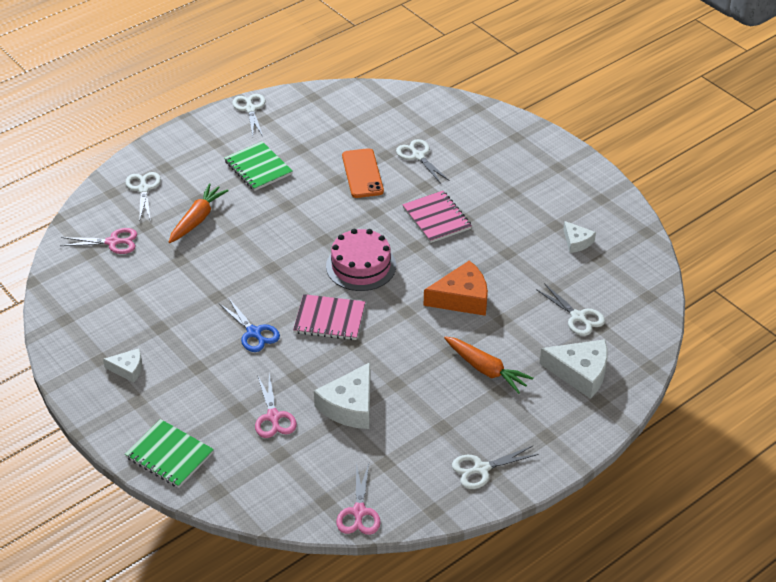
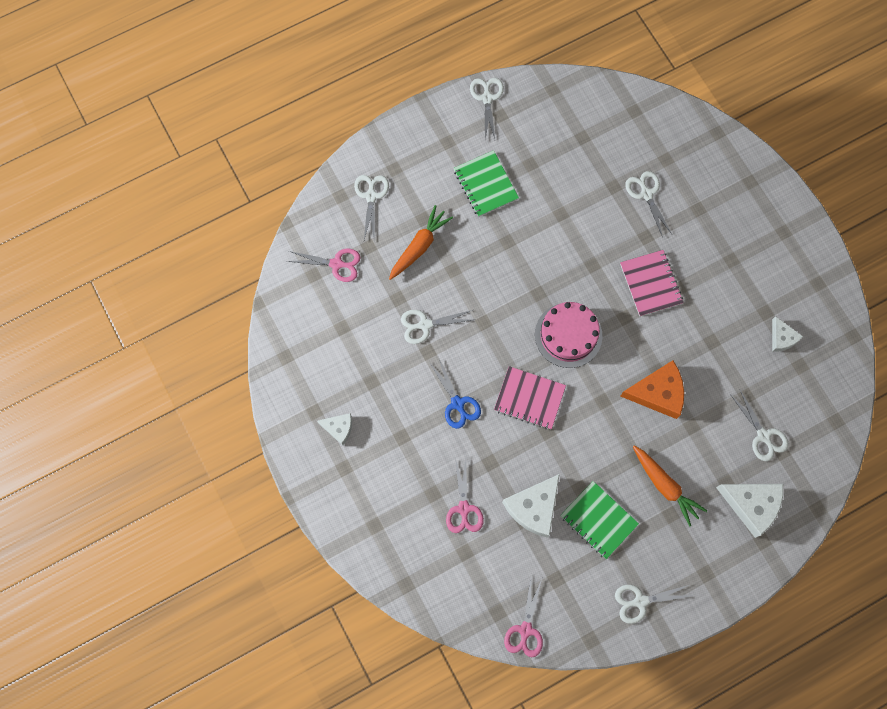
camera: 10 degrees right, 30 degrees up
(169, 455) = (367, 537): green notebook -> green notebook (598, 520)
(210, 276) = (424, 325): none -> white scissors
(362, 173) = (587, 209): orange phone -> none

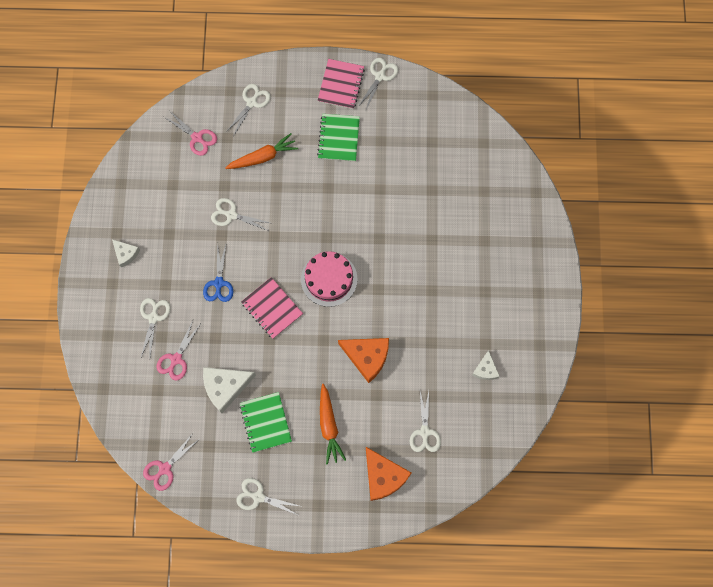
camera: 30 degrees right, 0 degrees up
(646, 194) = (452, 208): white scissors -> white scissors (153, 317)
(651, 284) = (413, 275): pink notebook -> pink notebook (341, 85)
(751, 505) = (383, 476): white cheese -> orange cheese

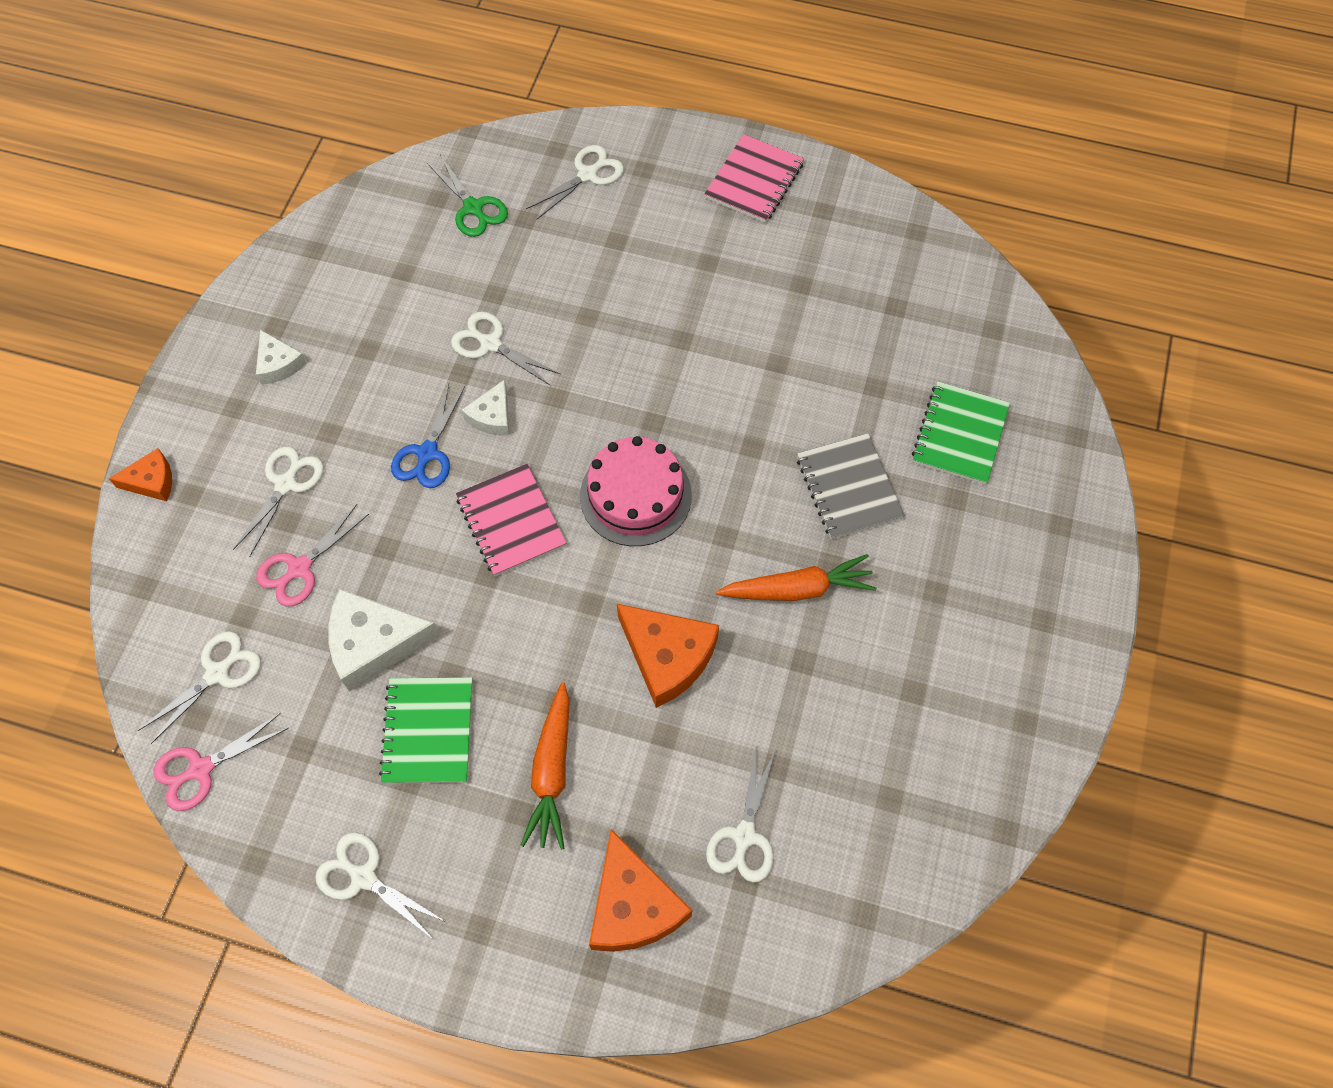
camera: 15 degrees right, 10 degrees down
(85, 334) = (152, 481): none -> orange cheese
(197, 138) = (473, 208): pink scissors -> green scissors
(263, 157) = (579, 263): orange carrot -> orange carrot (798, 589)
(338, 138) = (725, 263): green notebook -> green notebook (959, 434)
(380, 76) = (828, 182): white scissors -> white scissors (217, 673)
(431, 248) = (848, 488): none -> grey notebook
(485, 369) = (901, 742): white cheese -> white cheese (492, 416)

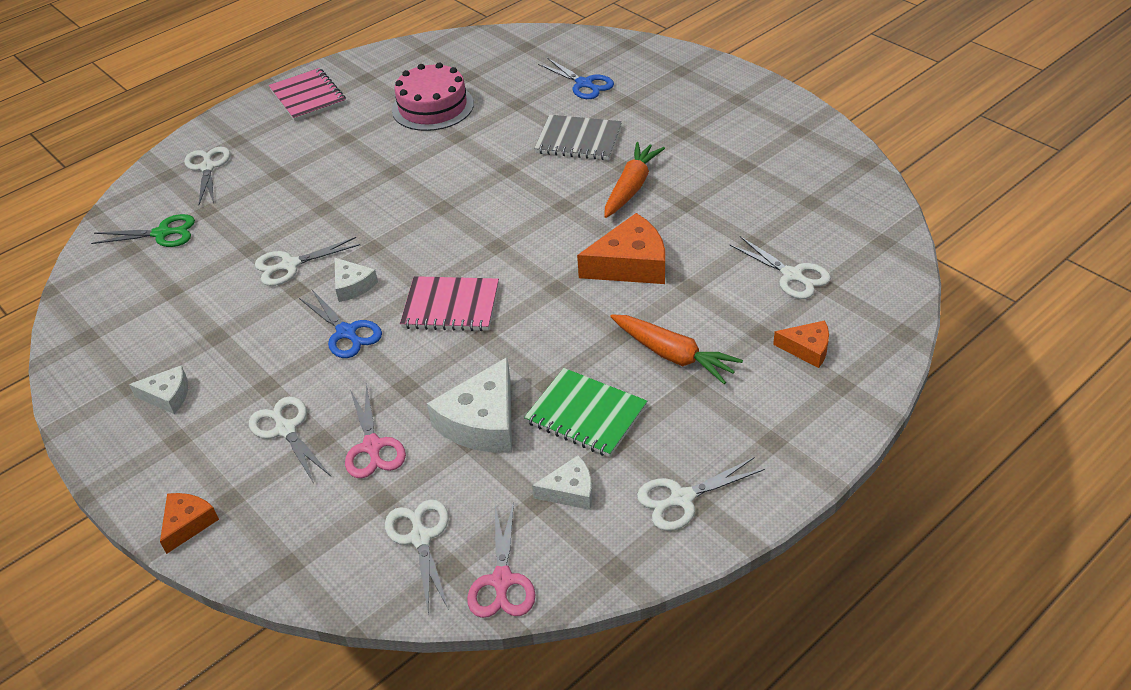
camera: 55 degrees left, 20 degrees down
(326, 770) = (570, 491): none -> white cheese
(633, 905) = (807, 349): orange cheese -> orange cheese, size x0.57
(635, 495) = (491, 235): pink cake -> pink cake (432, 107)
(959, 434) = (584, 84): green notebook -> blue scissors

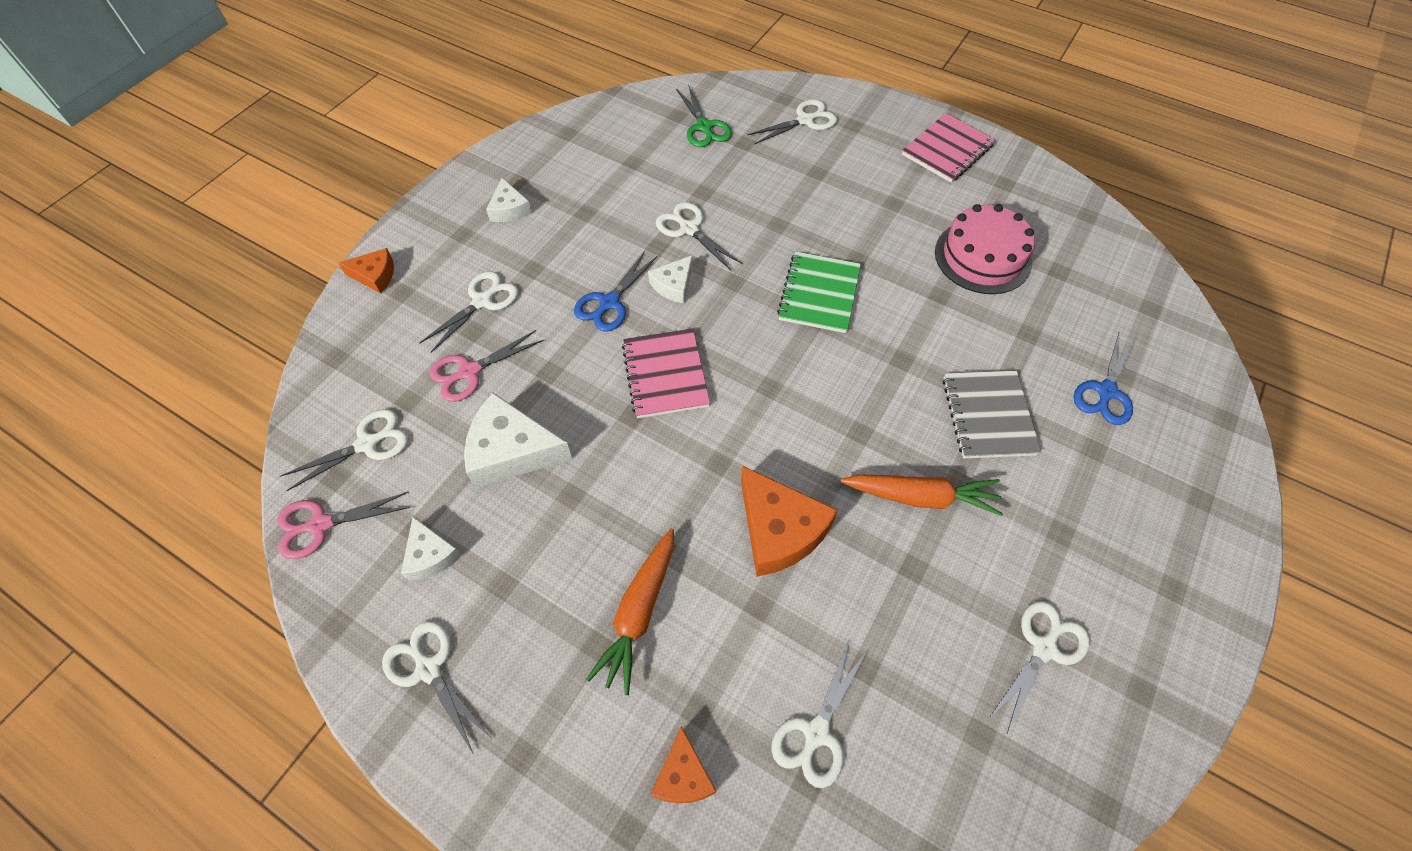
camera: 70 degrees right, 15 degrees up
(586, 415) = (534, 543): green notebook -> green notebook (819, 294)
(761, 160) = (1044, 648): none -> white scissors

